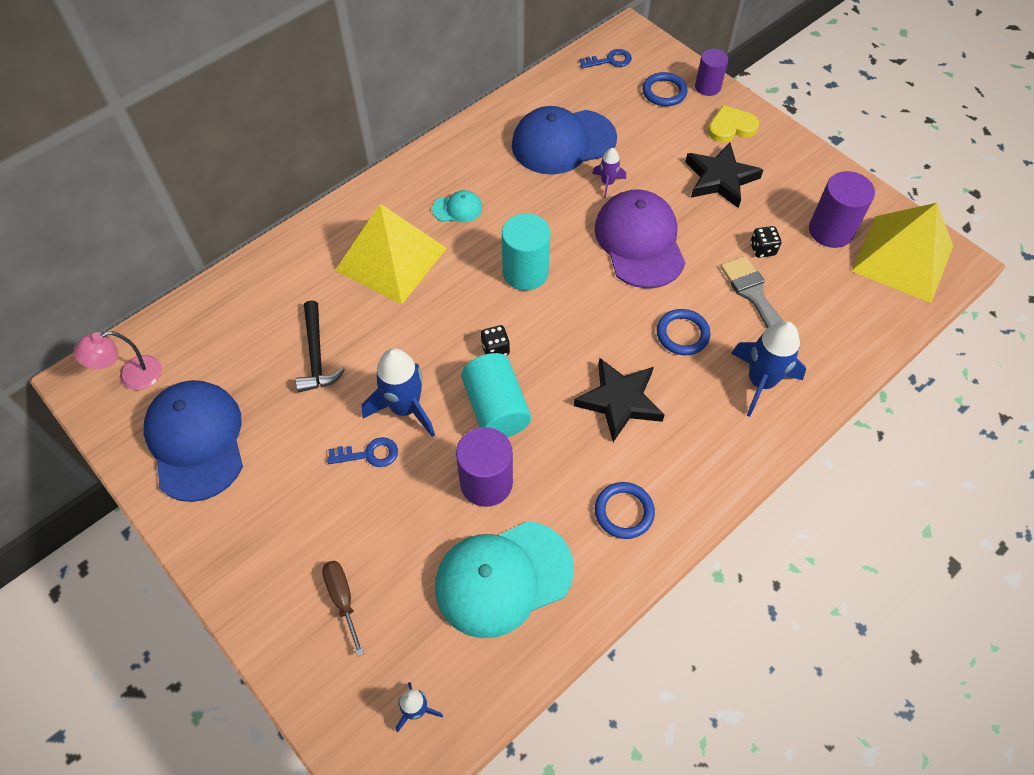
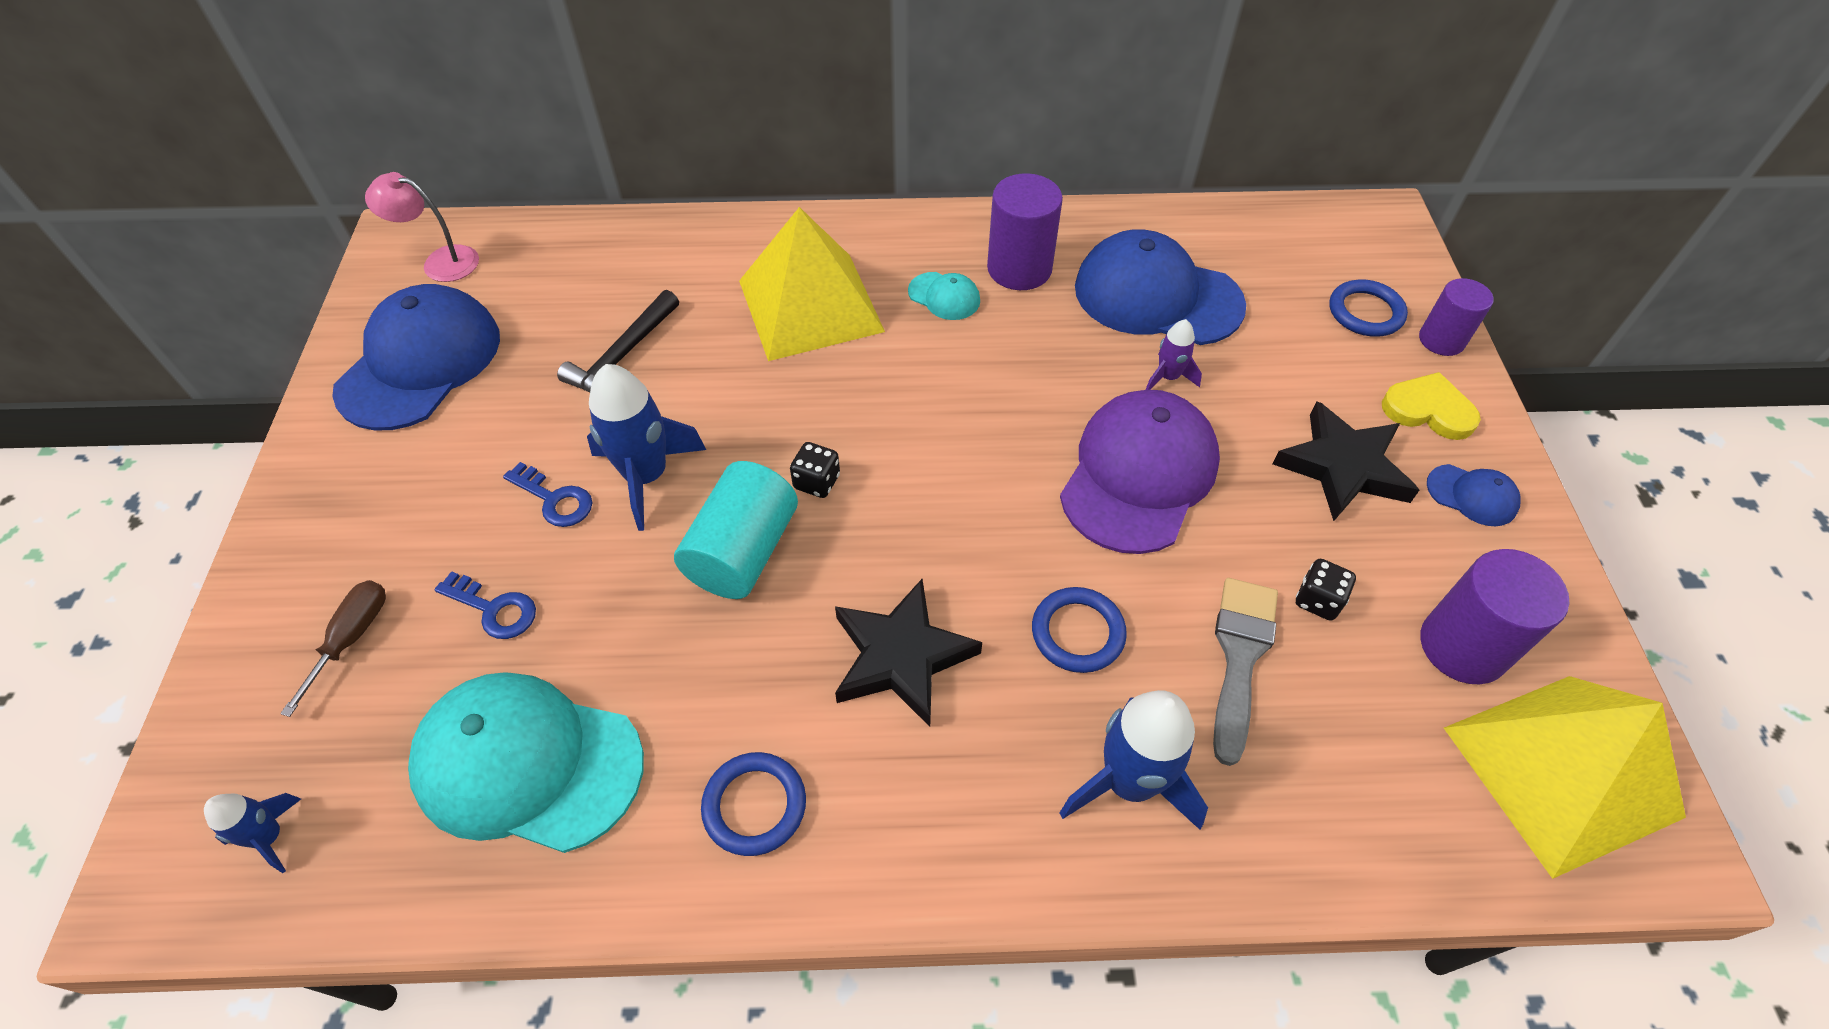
camera: 40 degrees right, 5 degrees down
(486, 482) = (636, 631): purple cylinder -> purple cylinder (1019, 269)
(525, 272) = (948, 417): turquoise cylinder -> none
(609, 60) = (1322, 236): blue key -> blue key (494, 609)
(780, 158) = (1472, 495): none -> blue cap

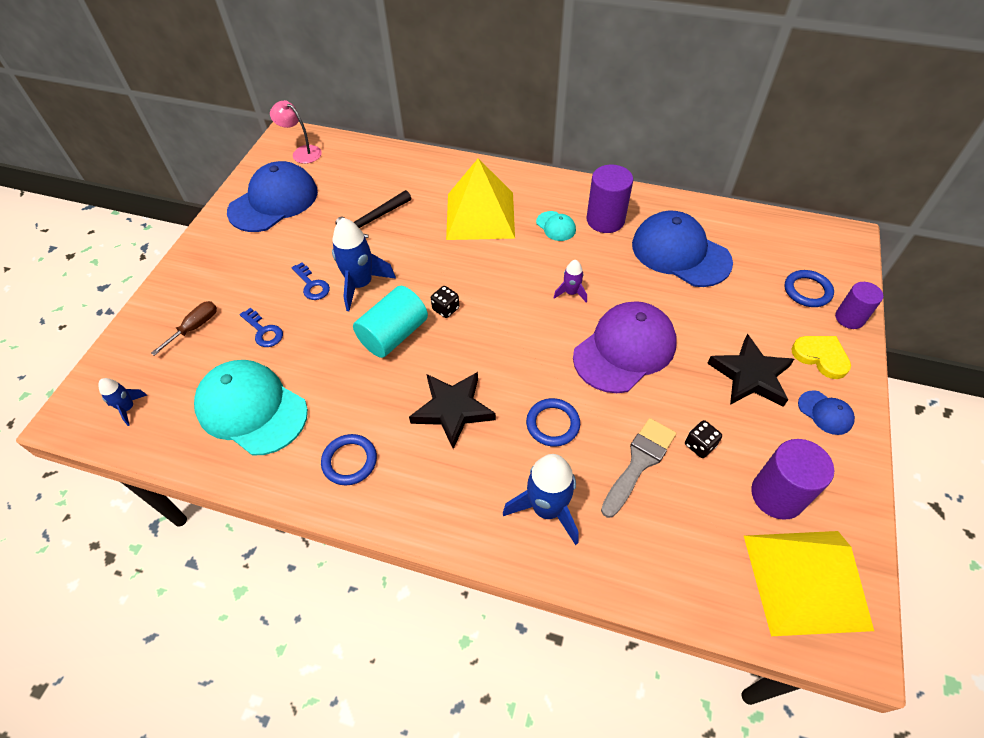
camera: 20 degrees right, 0 degrees up
(1168, 377) = (666, 300): purple rocket -> purple rocket (571, 293)

